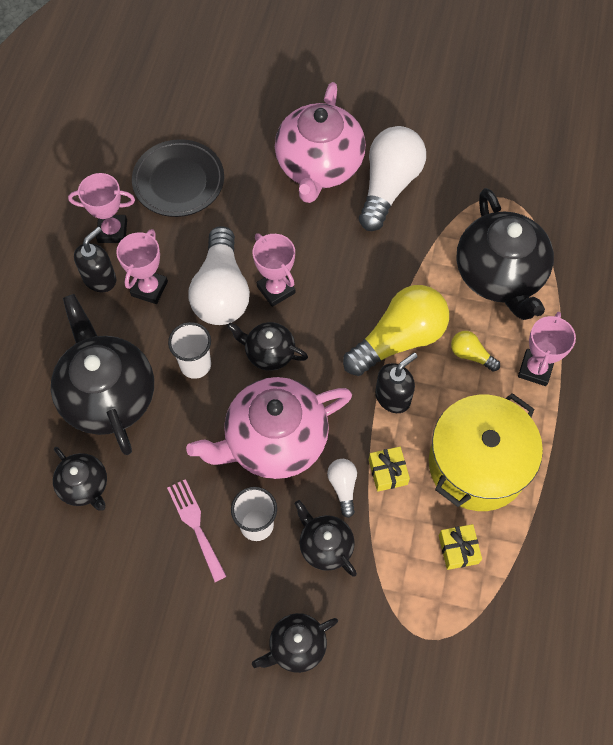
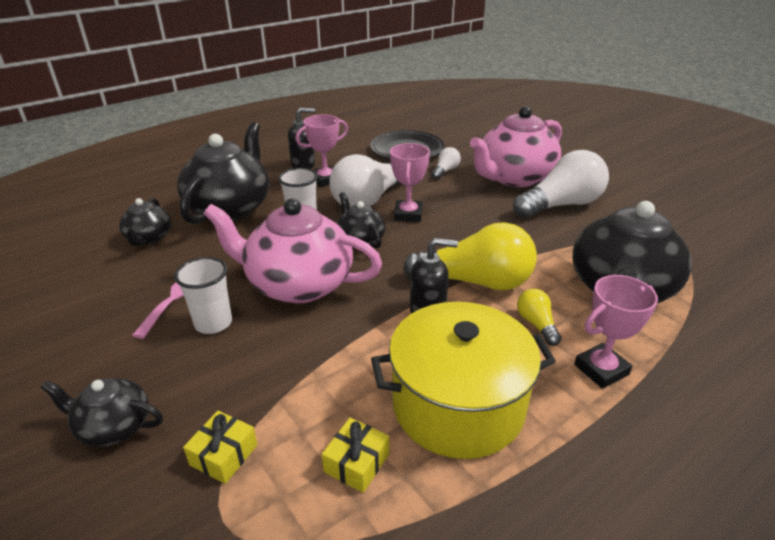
camera: 40 degrees right, 30 degrees down
(112, 231) = (339, 152): pink trophy -> none
(325, 545) = (242, 371): black teapot -> none
(343, 487) = (311, 342): white light bulb -> white light bulb (445, 171)
(387, 472) = (362, 356): yellow gift -> yellow gift (224, 455)

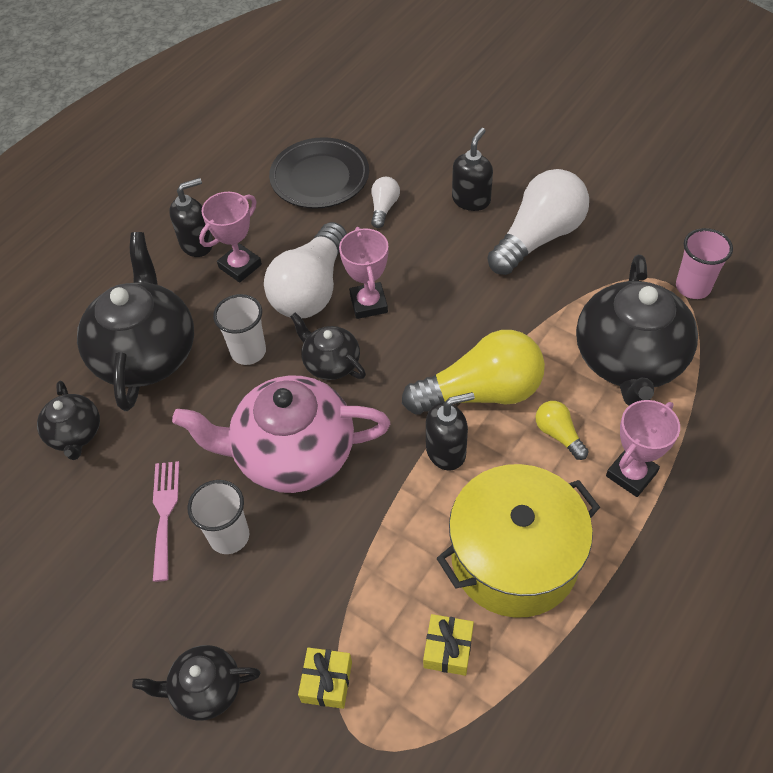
camera: 15 degrees left, 20 degrees up
(514, 178) = (471, 200): pink teapot -> black soap dispenser
(693, 256) = (693, 287): none -> pink cup

